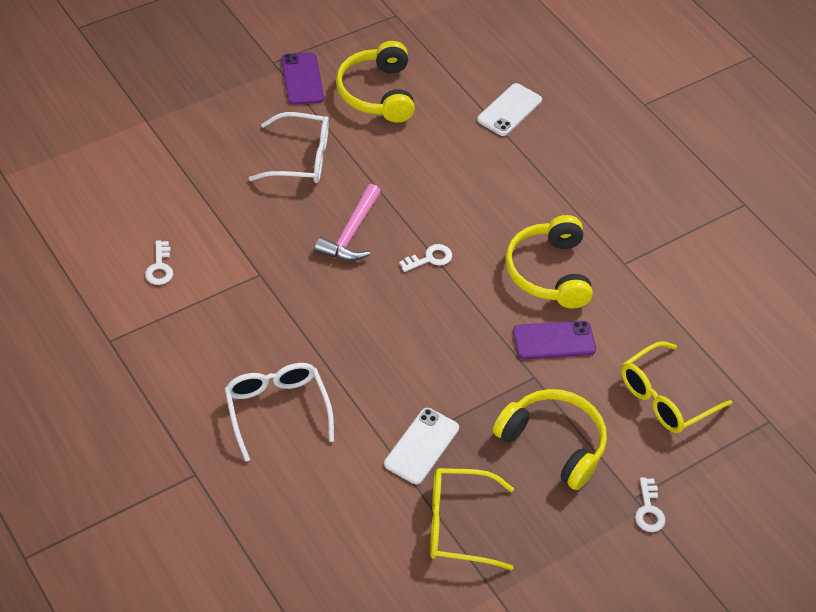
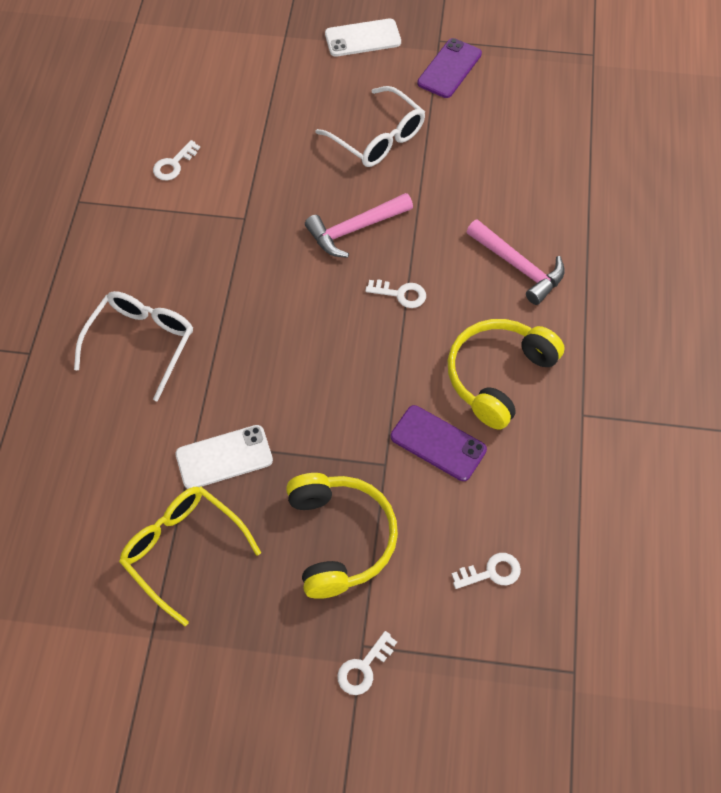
camera: 45 degrees right, 10 degrees up
(377, 93) = (504, 117): yellow headphones -> none
(490, 192) = (518, 267): none -> pink hammer
(509, 110) = (615, 200): white phone -> white phone (362, 38)
(666, 397) = (491, 572): yellow glasses -> white key

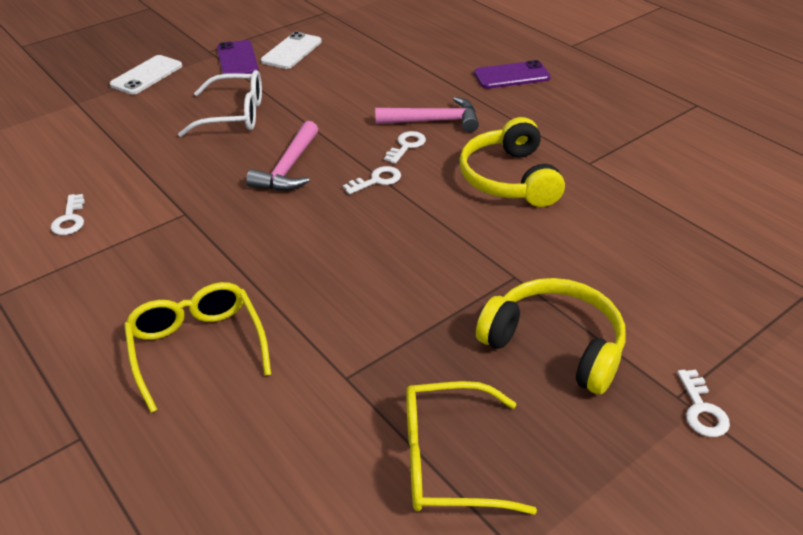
camera: 45 degrees left, 20 degrees down
(141, 344) = (198, 348): white glasses -> yellow glasses
(224, 457) = (387, 367): white phone -> white phone (292, 51)
(438, 443) = (530, 239): purple phone -> purple phone (511, 76)
(491, 572) = (678, 280): white key -> white key (406, 146)

